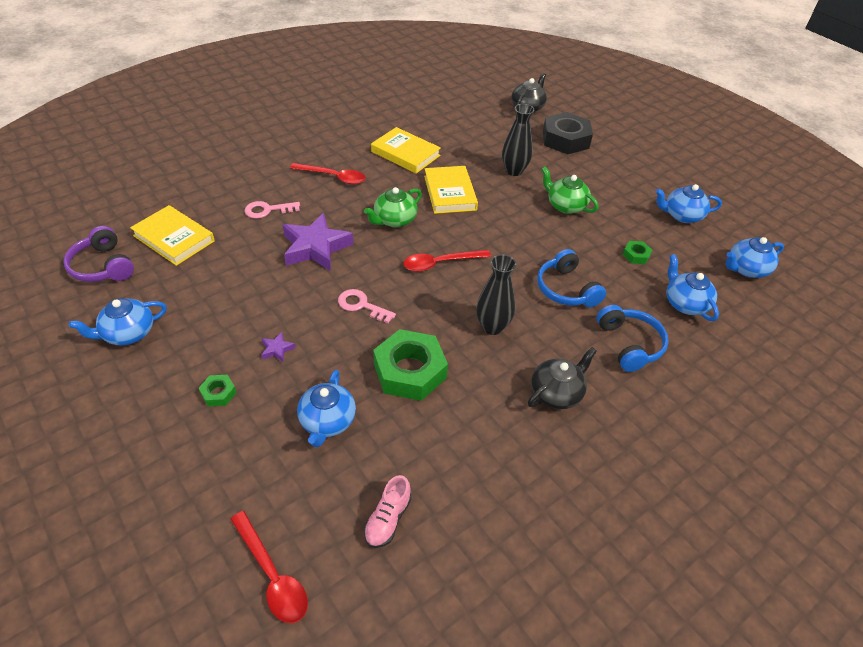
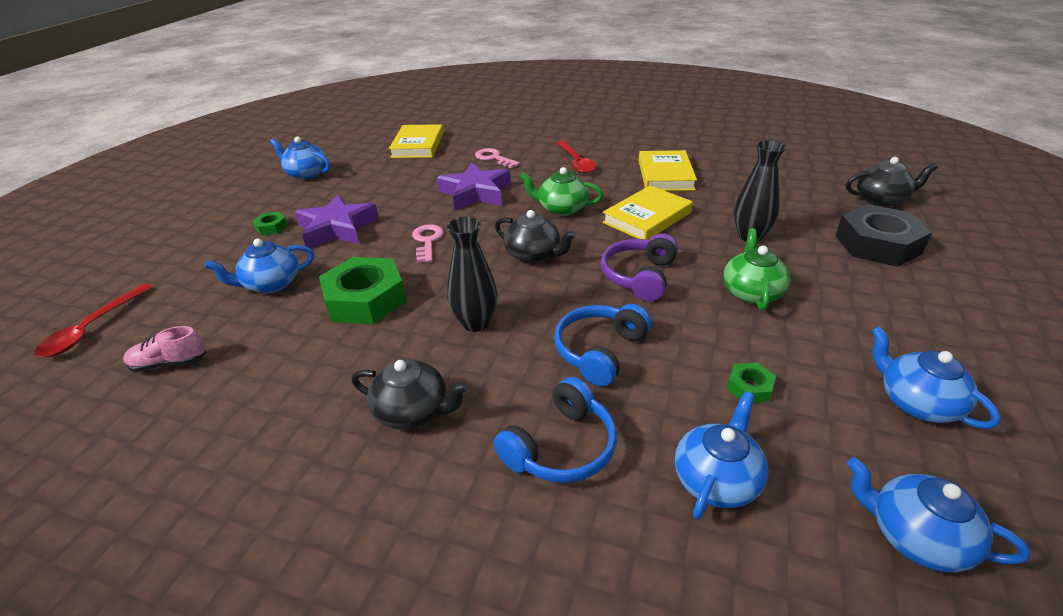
camera: 60 degrees right, 10 degrees down
(102, 266) = (363, 140): purple headphones -> purple headphones (639, 276)
(277, 349) = (337, 228): purple star -> purple star, size x2.38
(440, 263) = (534, 255): red spoon -> black teapot

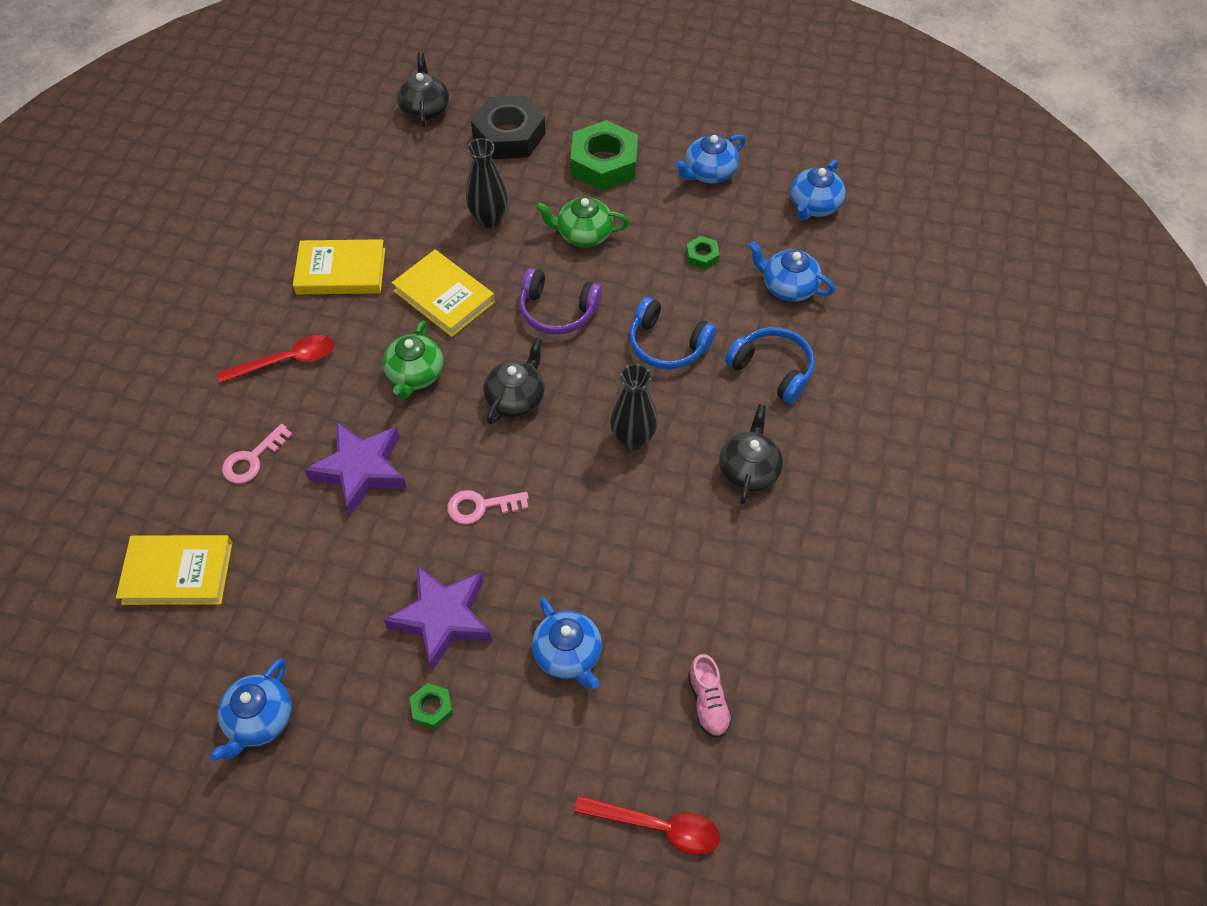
camera: 95 degrees left, 20 degrees up
(365, 299) = (597, 545): green nut -> green nut (604, 163)

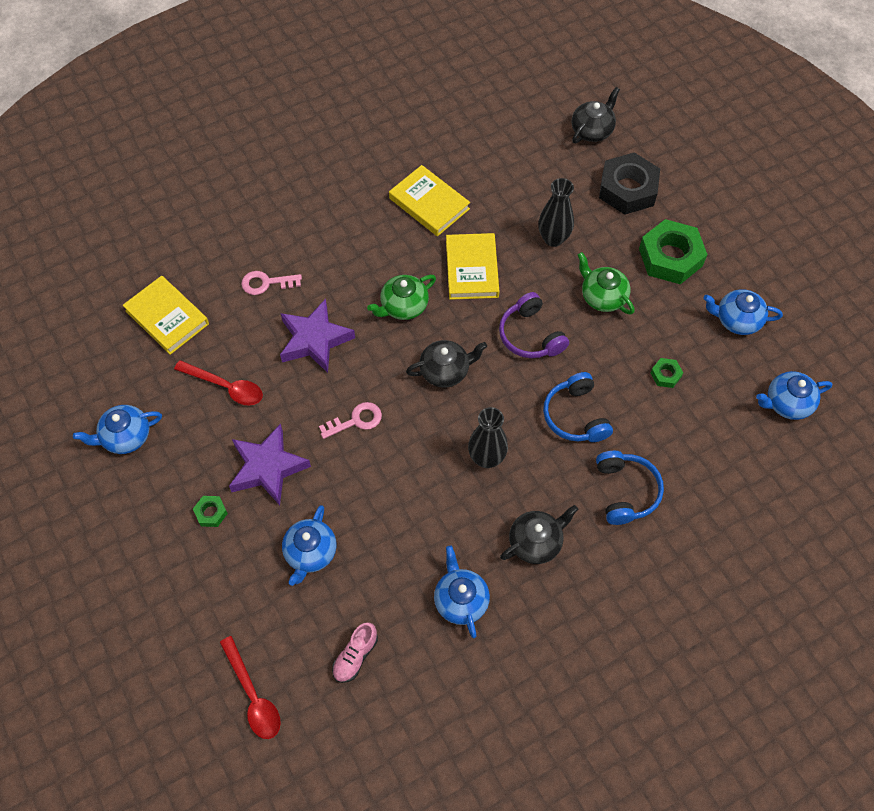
camera: 45 degrees right, 5 degrees up
(286, 361) = (342, 237): red spoon -> red spoon (226, 387)
(481, 506) = (356, 420): pink key -> pink key turned 120 degrees clockwise
(788, 287) = (701, 444): blue teapot -> blue teapot (460, 600)

